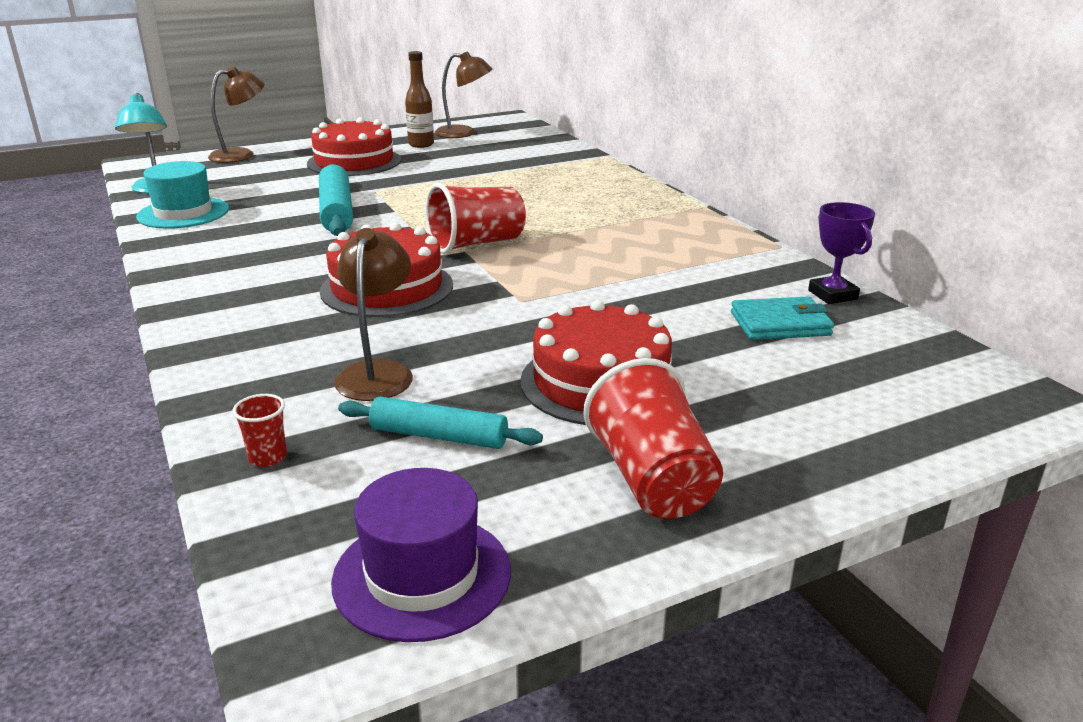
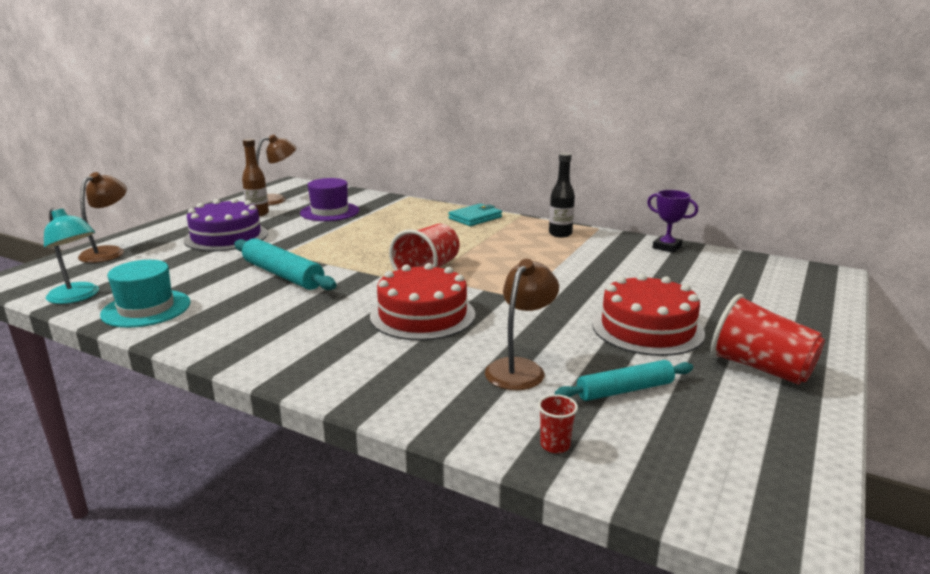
camera: 35 degrees left, 5 degrees down
(354, 162) = (226, 236): red cake -> purple cake
(378, 372) = (520, 368): brown lamp -> brown lamp turned 60 degrees clockwise
(422, 575) = (758, 465): purple hat -> purple hat (329, 212)
(712, 241) = (560, 234): none -> black bottle
(780, 324) = (671, 269): turquoise wallet -> turquoise wallet (475, 218)

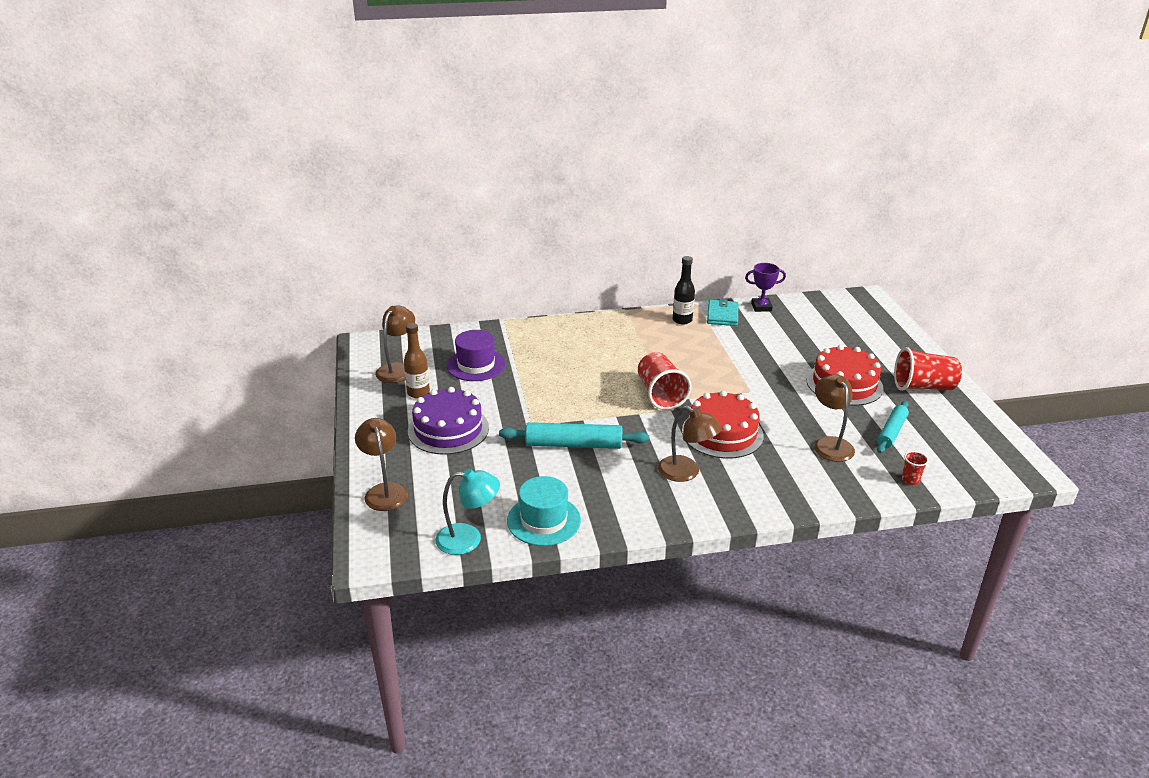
camera: 40 degrees left, 10 degrees up
(323, 328) = (686, 473): none -> brown lamp
(475, 218) = (599, 326): turquoise wallet -> turquoise wallet (722, 315)

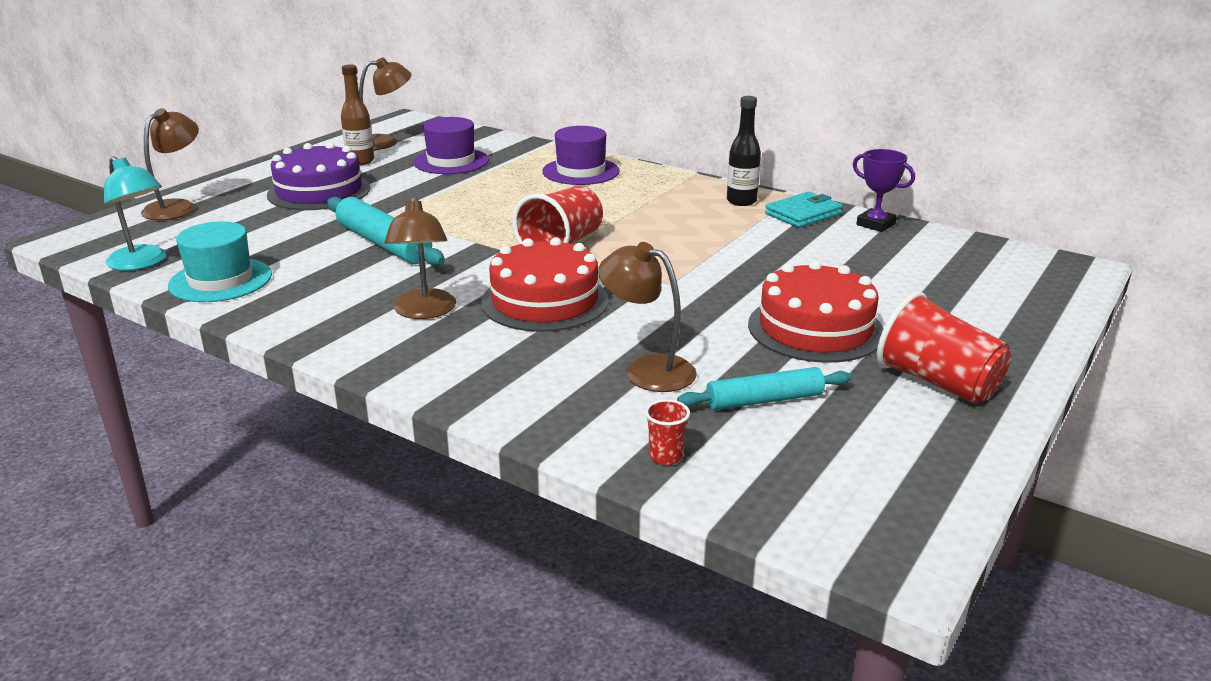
camera: 45 degrees right, 5 degrees down
(565, 337) = (581, 171): none -> purple hat
(830, 444) = (647, 369): brown lamp -> brown lamp turned 90 degrees counterclockwise

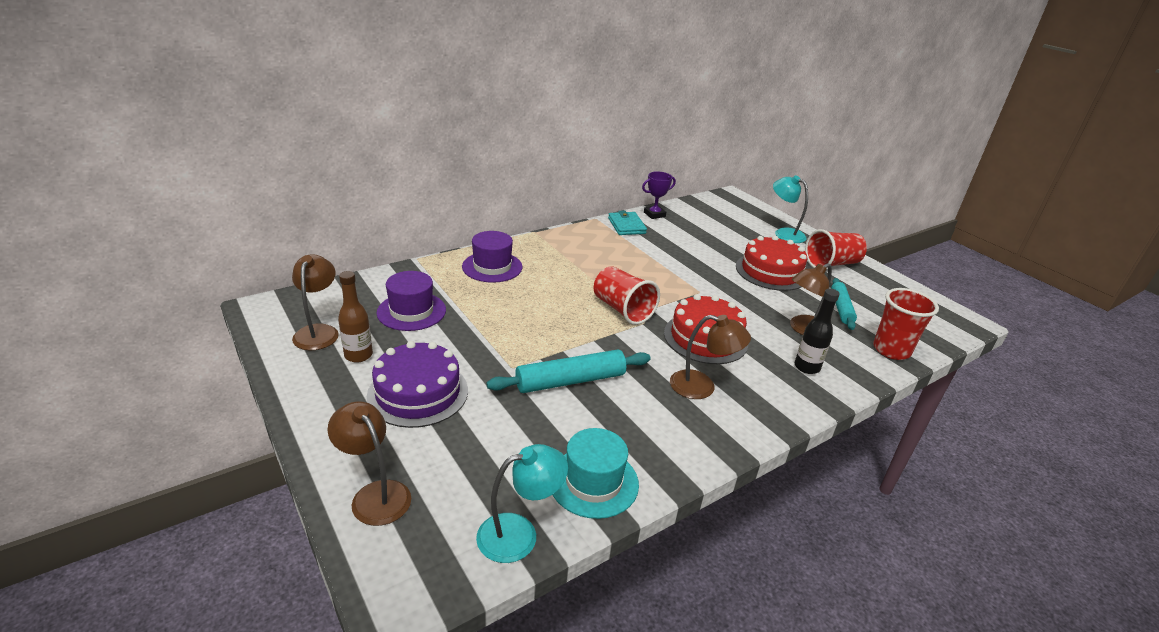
camera: 70 degrees left, 5 degrees up
(665, 456) = (891, 350): red cup -> red cup, size x2.16
(741, 201) = (594, 235): black bottle -> black bottle (807, 367)
(995, 328) = (784, 233): none -> turquoise lamp

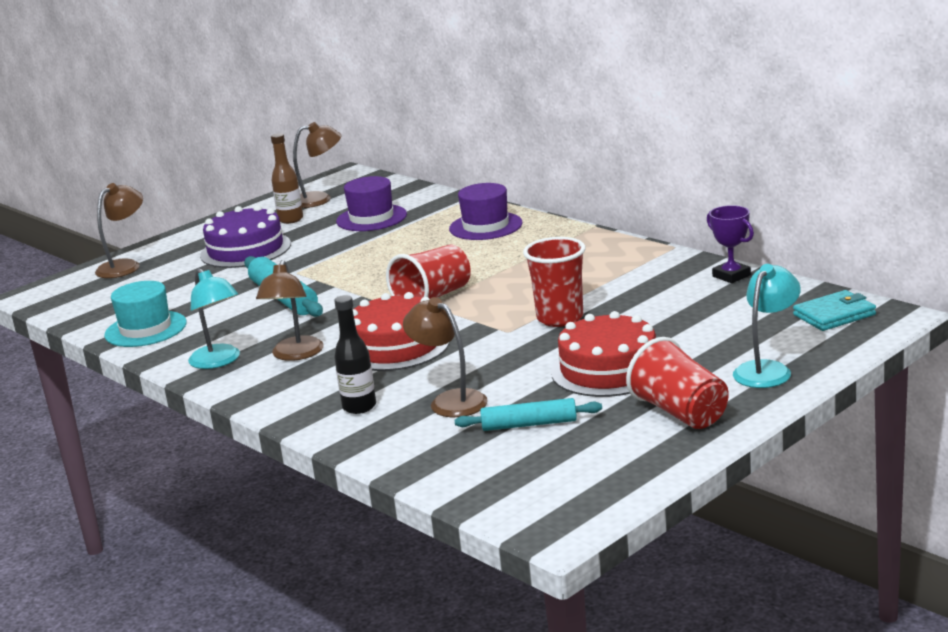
camera: 85 degrees right, 10 degrees down
(519, 533) = (89, 315): turquoise lamp -> turquoise lamp (219, 361)
(626, 226) = (669, 266): turquoise wallet -> turquoise wallet (834, 315)
(891, 350) = (429, 462): red cup -> red cup (560, 318)

